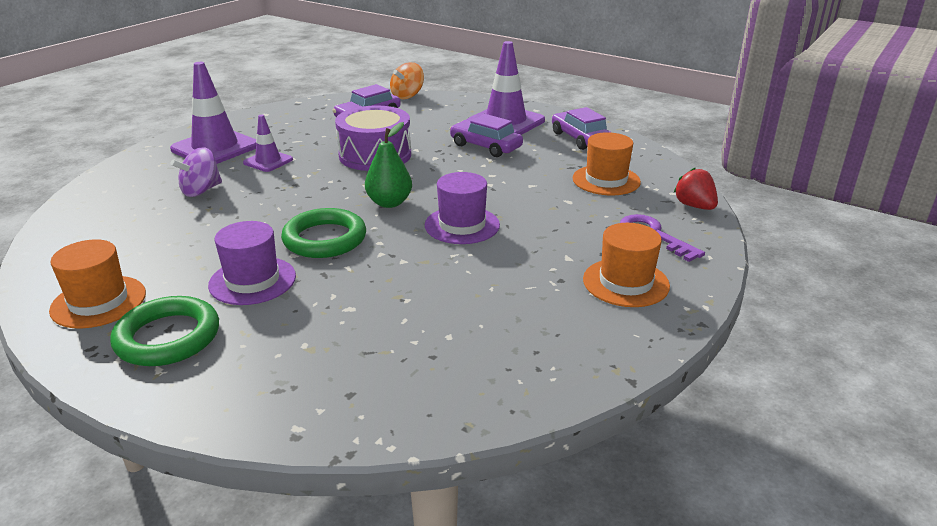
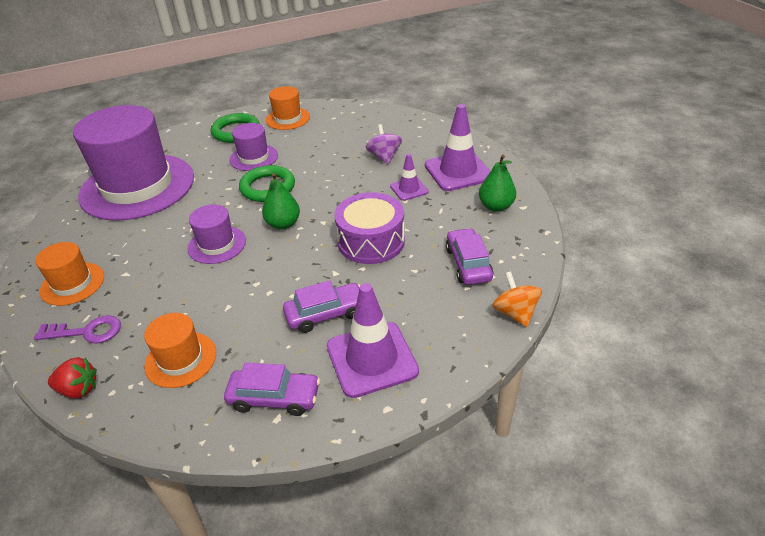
camera: 125 degrees right, 10 degrees up
(273, 122) = (496, 206): none -> green pear
(409, 352) = (137, 186): none -> purple hat

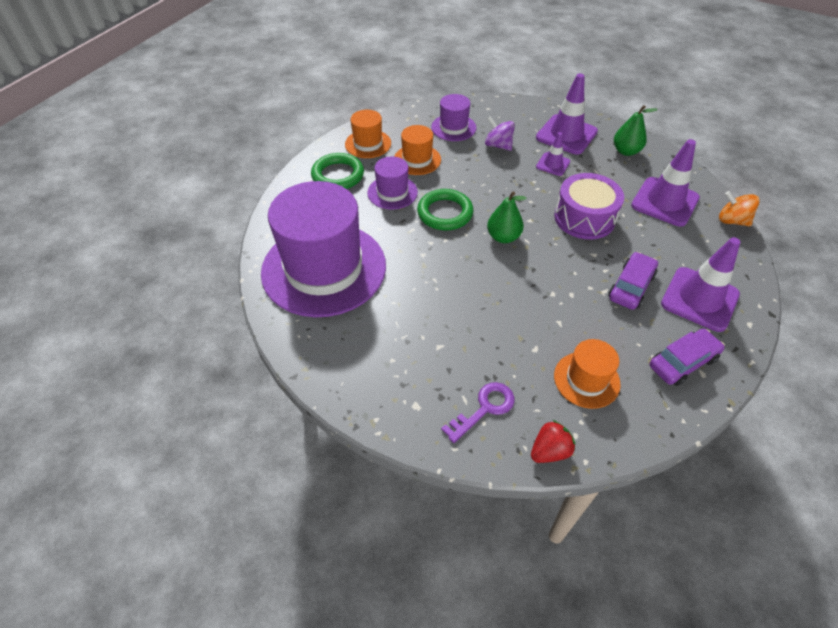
camera: 40 degrees left, 10 degrees up
(72, 284) = (406, 382): orange hat -> orange hat (417, 160)
(217, 245) = (477, 281): purple hat -> purple hat (453, 127)
(468, 264) = (665, 202): purple car -> purple traffic cone

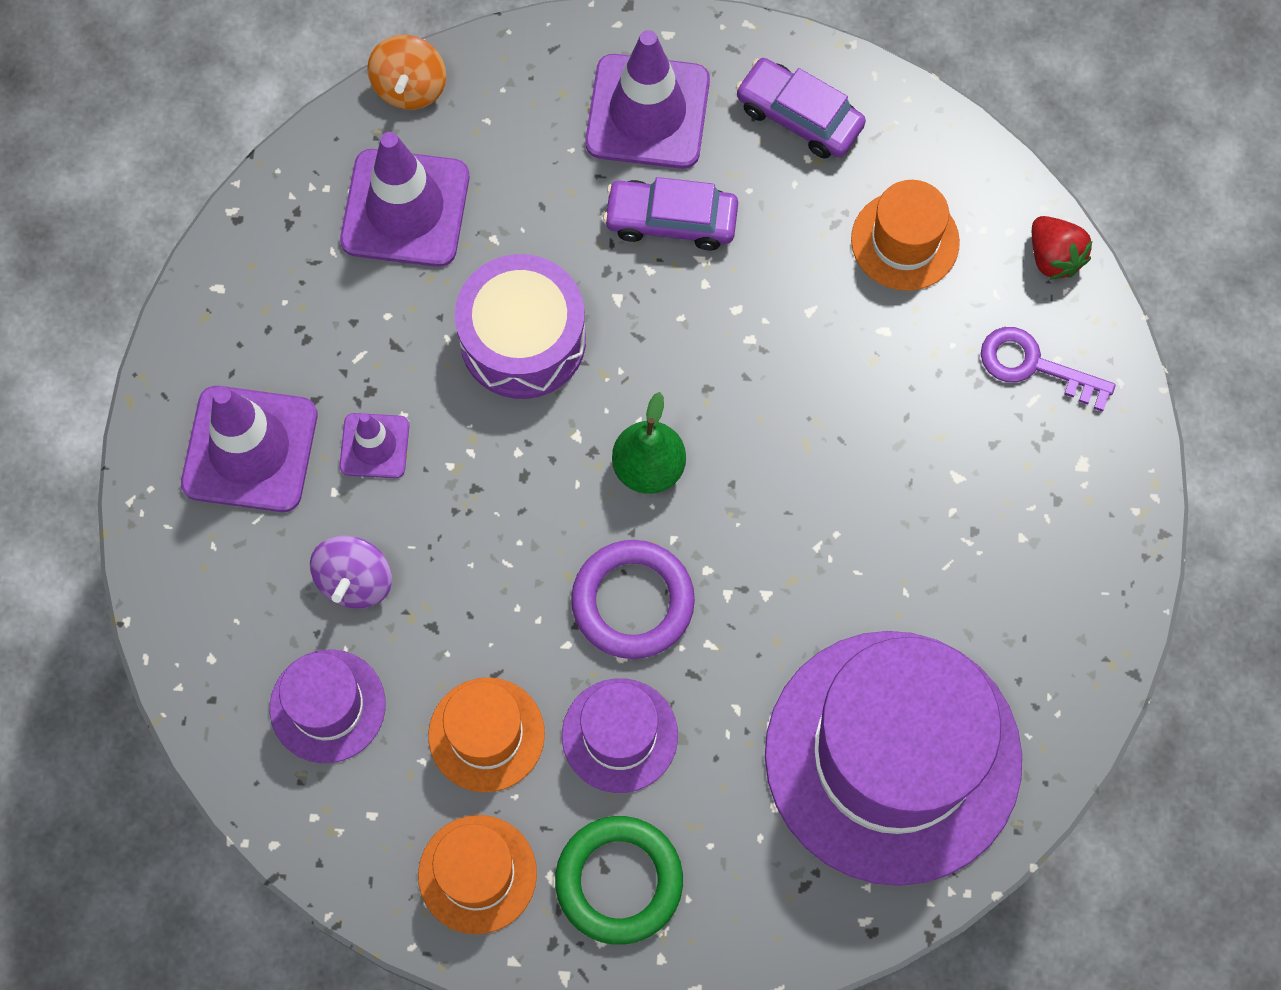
camera: 115 degrees left, 20 degrees up
(445, 213) = (633, 602): green ring -> purple ring
(549, 451) = (1054, 257): red strawberry -> red strawberry turned 150 degrees counterclockwise
(626, 151) = (261, 313): green pear -> none

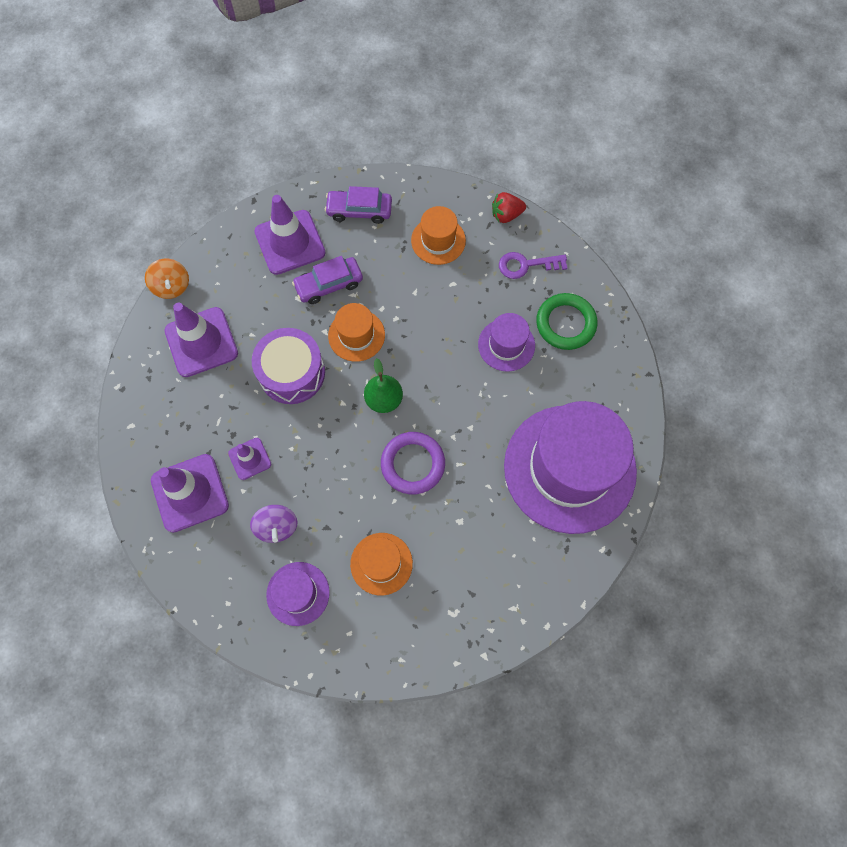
camera: 30 degrees left, 0 degrees up
(477, 874) = (415, 632): orange hat -> orange hat (356, 335)
(619, 735) = (443, 528): purple hat -> purple hat (506, 345)
(619, 881) = (482, 596): green ring -> green ring (565, 323)
(1054, 257) = (506, 215): red strawberry -> red strawberry turned 135 degrees clockwise

